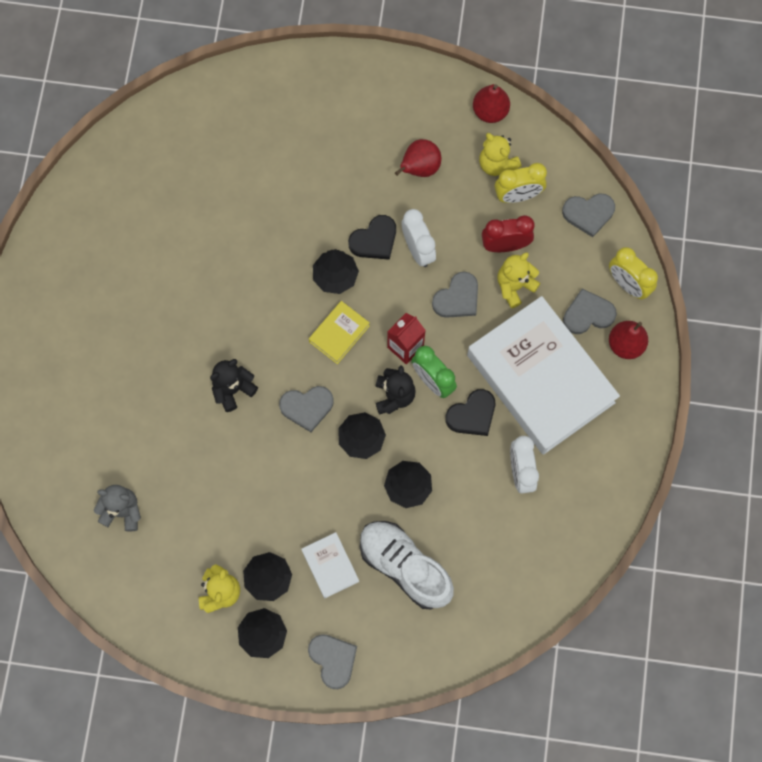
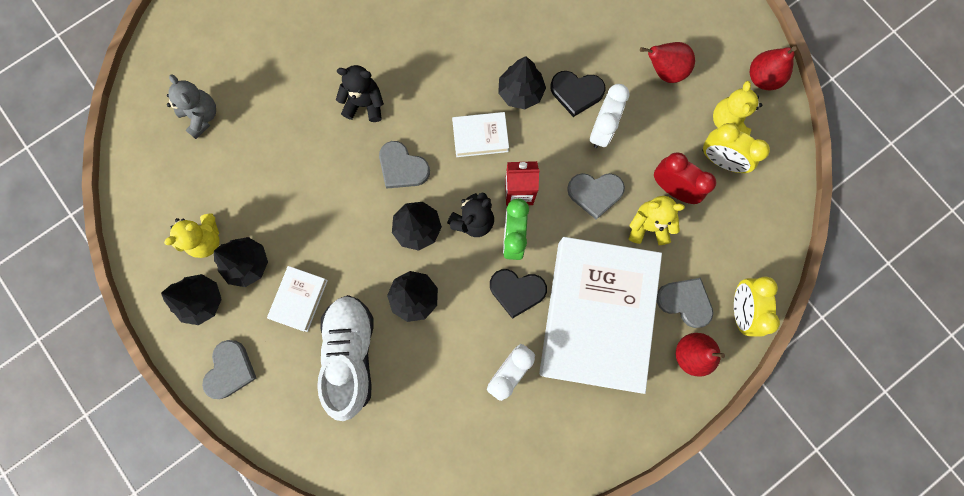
camera: 45 degrees right, 5 degrees up
(339, 334) = (480, 136): yellow book -> white book
(588, 214) = (763, 225): grey heart -> none

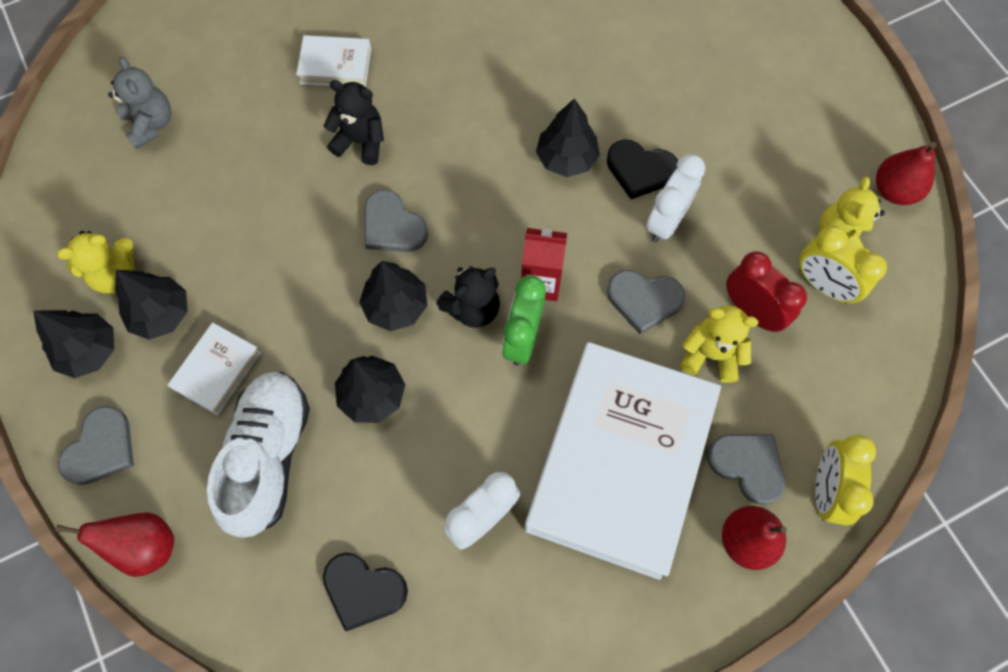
camera: 10 degrees right, 10 degrees down
(480, 136) = (503, 204): white book -> white book (335, 66)
(517, 291) = (514, 411): black heart -> black heart (363, 590)
(664, 71) = (762, 162): red pear -> red pear (145, 546)

